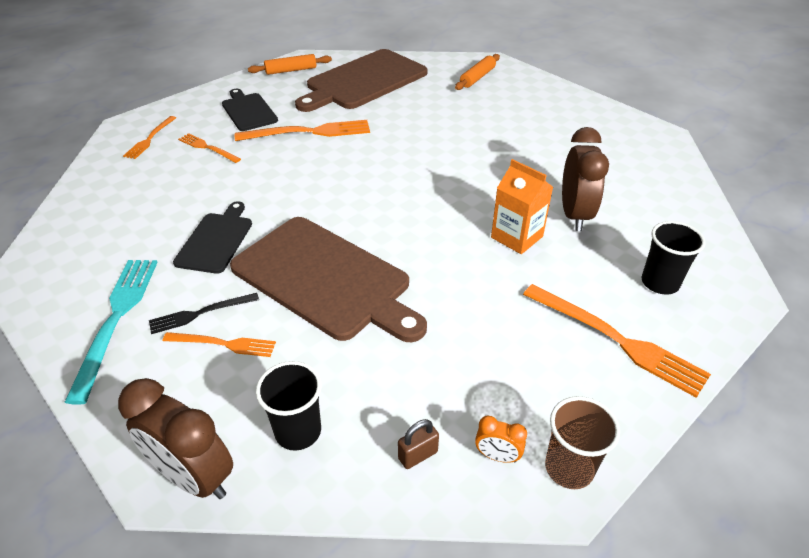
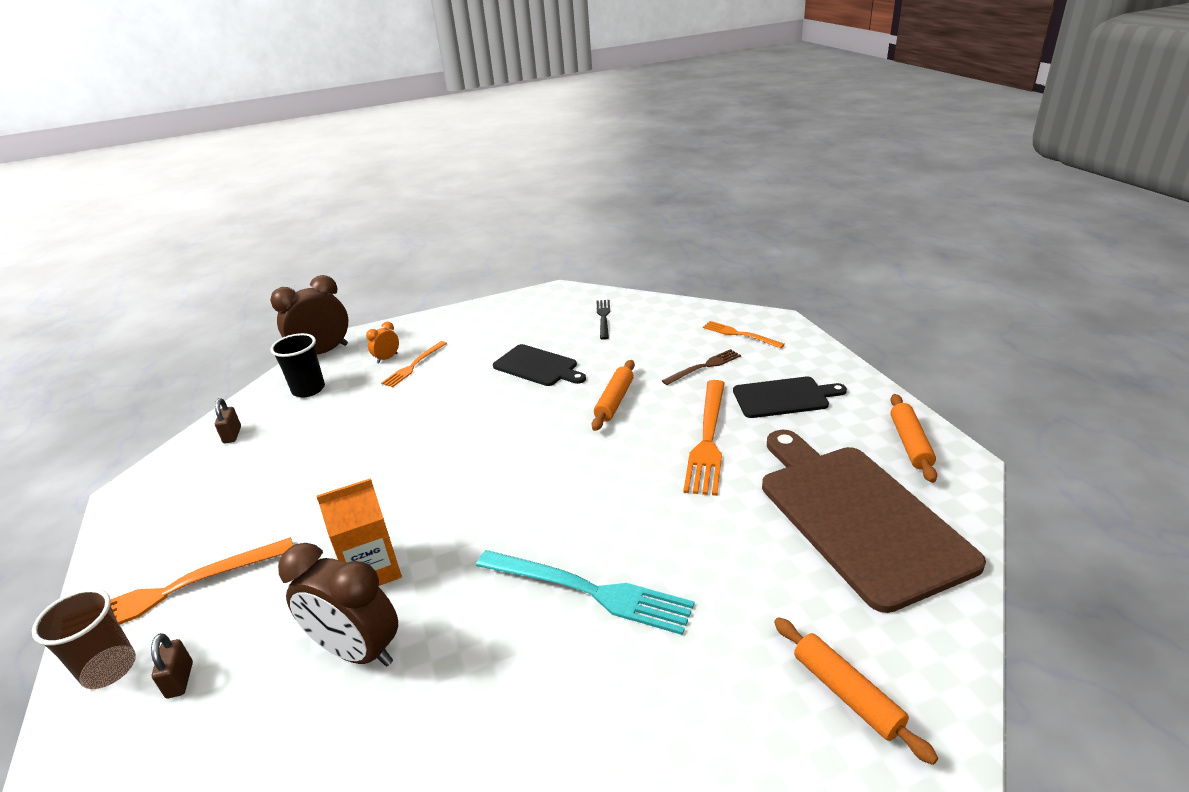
camera: 115 degrees right, 10 degrees down
(116, 320) = (480, 326): turquoise fork -> turquoise fork (588, 591)
(201, 313) = (454, 357): black fork -> black fork (603, 317)
(208, 148) = (704, 367): orange fork -> brown fork
(269, 181) = (614, 401): none -> orange rolling pin
(325, 279) = (436, 418): brown cutting board -> none
(497, 456) = (186, 471): orange clock -> orange clock (387, 358)
(569, 468) = (133, 504): brown cup -> brown cup (109, 669)
(660, 283) = (180, 680): black cup -> brown padlock

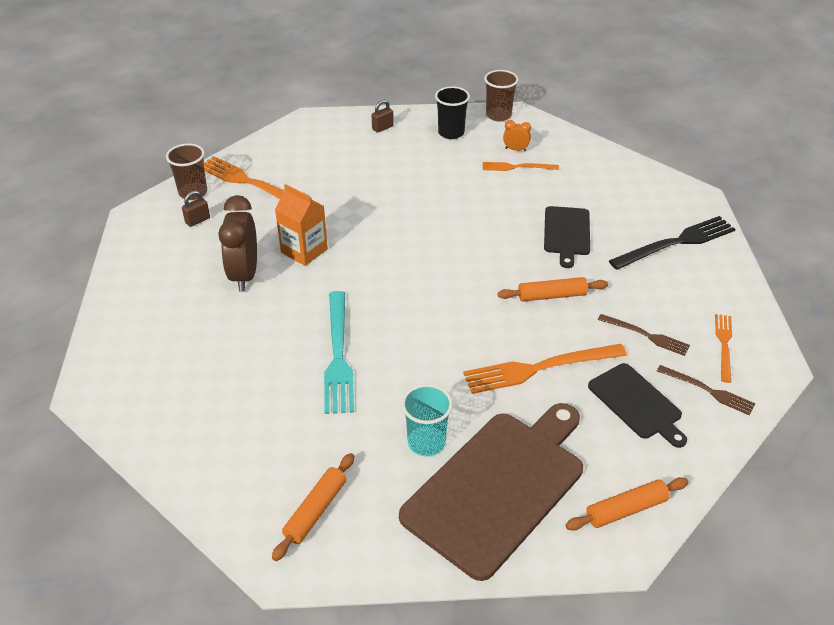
camera: 60 degrees right, 10 degrees up
(323, 352) = (498, 115): brown clock -> brown cup
(603, 317) = (676, 243): black fork -> black fork, size x1.73
(772, 553) = (426, 442): none -> turquoise cup
(787, 358) = (708, 390): none -> brown fork

